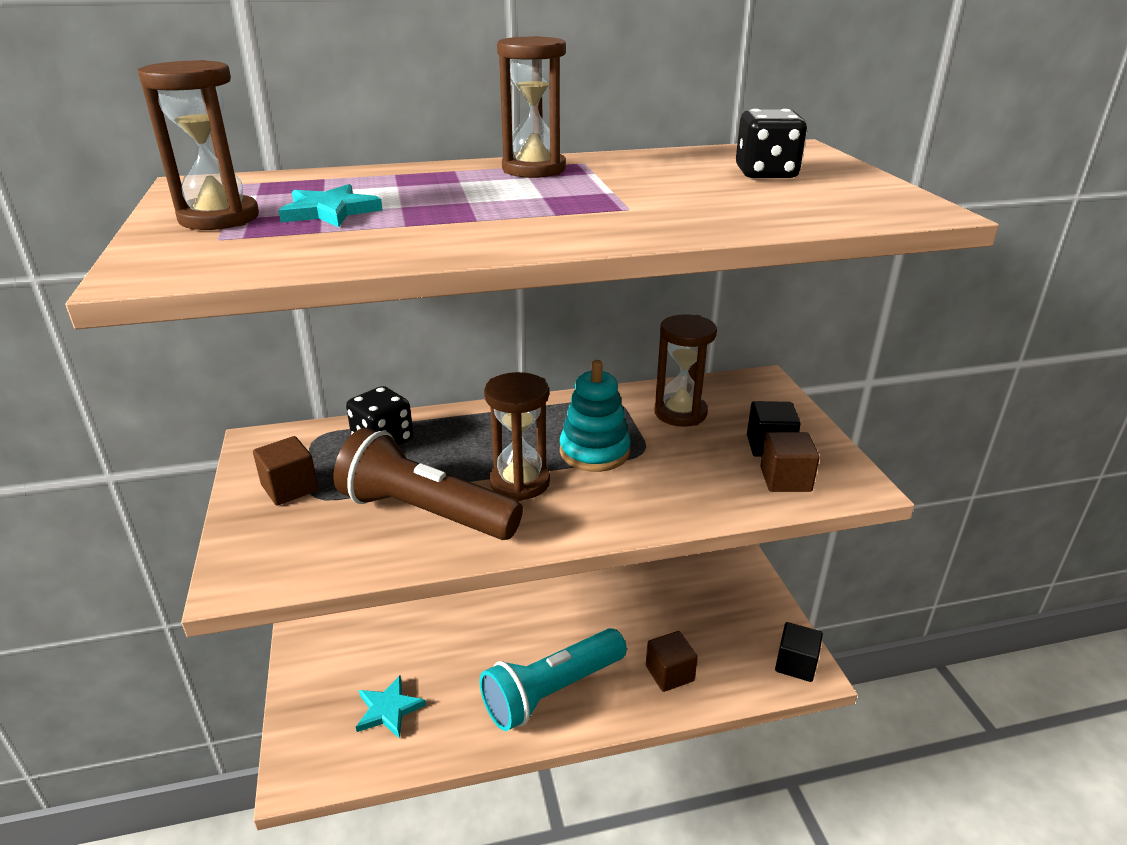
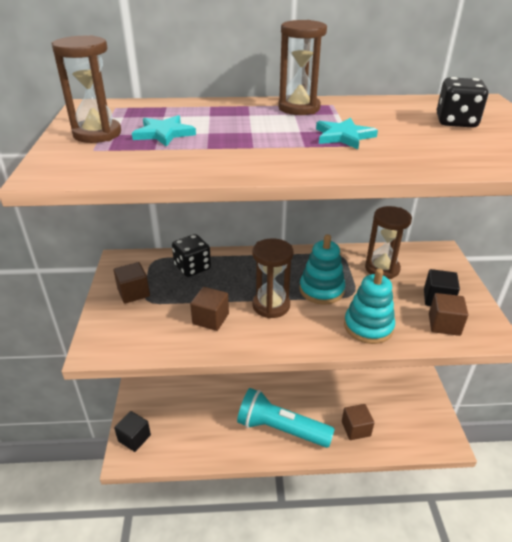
camera: 10 degrees right, 5 degrees up
(388, 709) = (183, 425): turquoise star -> turquoise star (343, 136)
(426, 512) = (210, 319): brown flashlight -> brown cube
(551, 691) = (281, 429): turquoise flashlight -> turquoise flashlight turned 45 degrees clockwise
(675, 495) = (368, 326): none -> turquoise stacking toy
(795, 664) = (439, 435): black cube -> black cube (134, 438)

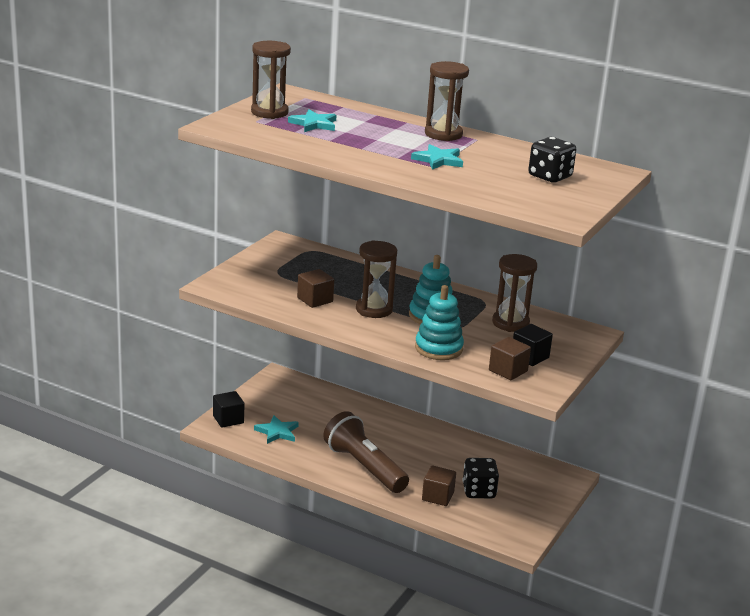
camera: 30 degrees right, 10 degrees down
(133, 293) = (271, 265): brown cube -> none
(185, 429) = (277, 432): none -> turquoise star
(192, 267) = (337, 266): black dice -> black dice (479, 491)
(281, 429) = (364, 467): turquoise flashlight -> brown flashlight

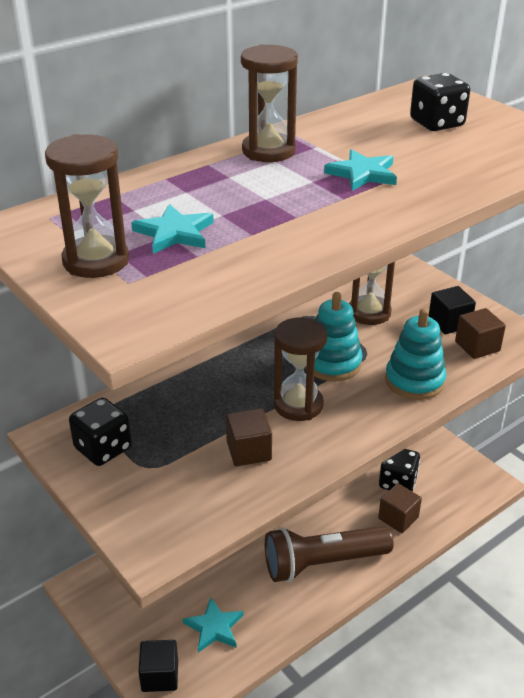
camera: 65 degrees left, 10 degrees up
(283, 257) = (103, 448): none -> black dice

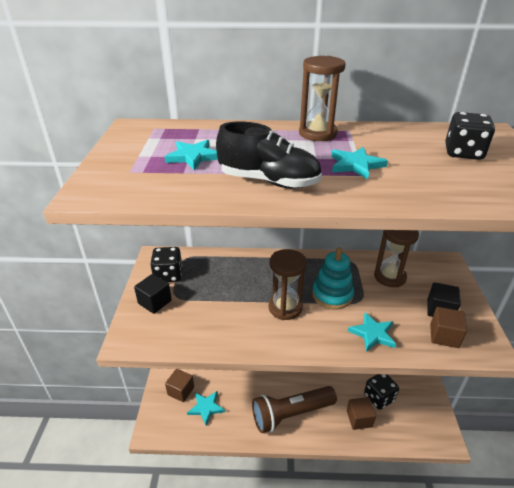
camera: 40 degrees right, 0 degrees up
(96, 261) = (135, 155): brown hourglass -> none
(160, 675) = (161, 413): black cube -> black cube (155, 302)
(249, 451) = (230, 317): brown cube -> brown cube (181, 391)
(308, 226) = (269, 181): none -> black shoe
(322, 563) = (291, 414): brown flashlight -> brown flashlight turned 45 degrees counterclockwise
(414, 381) = (372, 334): turquoise stacking toy -> turquoise star

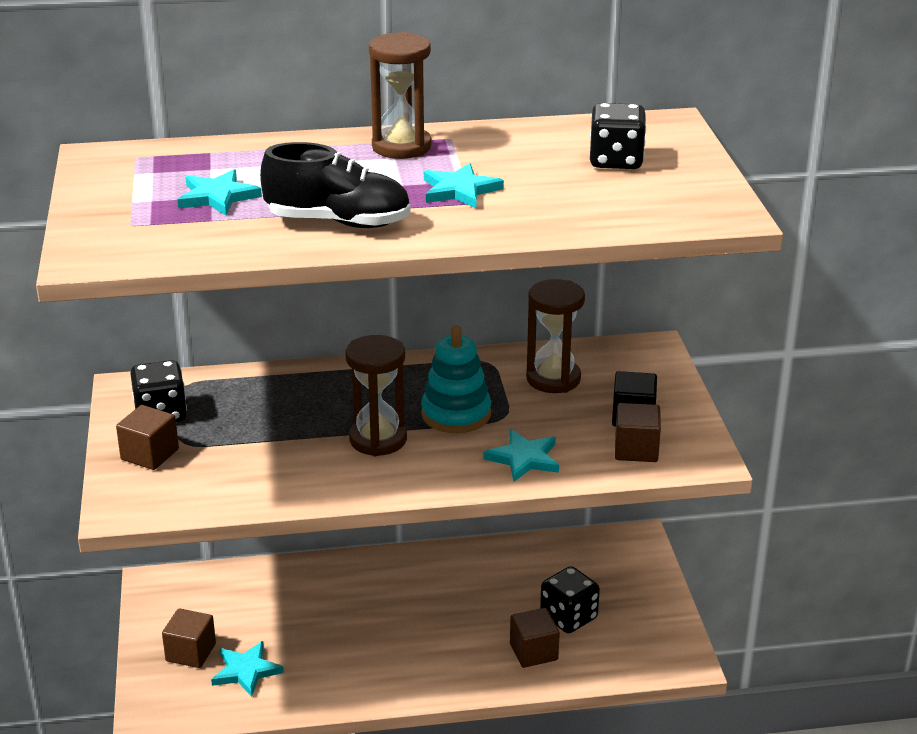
camera: 10 degrees left, 5 degrees down
(155, 302) = (150, 454): black cube -> brown cube
(291, 414) = (408, 660): brown flashlight -> none

